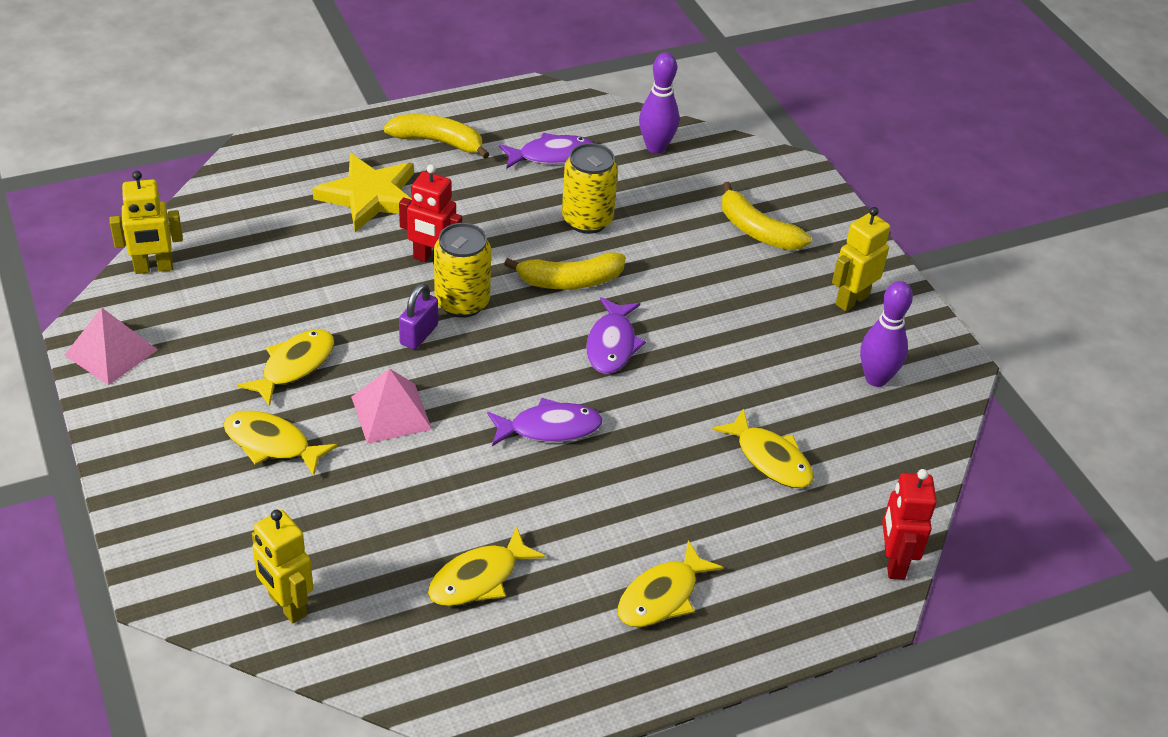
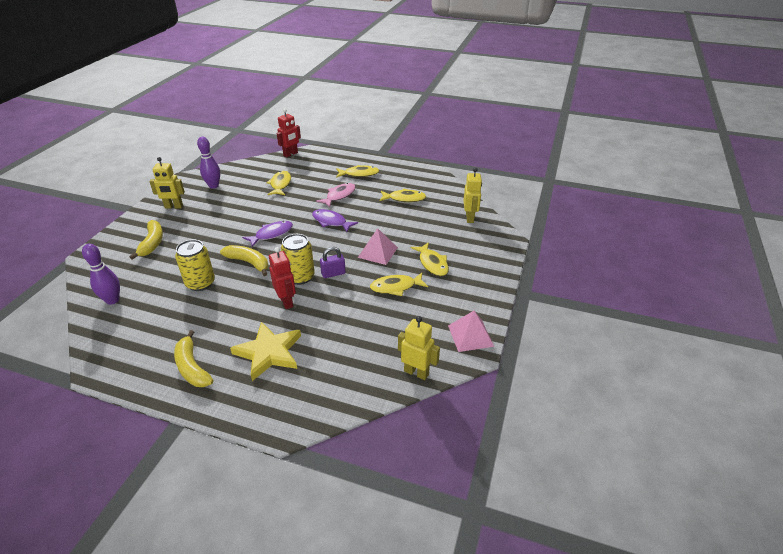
camera: 135 degrees left, 5 degrees down
(552, 155) = (158, 324): purple fish -> none
(618, 501) = (339, 196): none -> pink fish

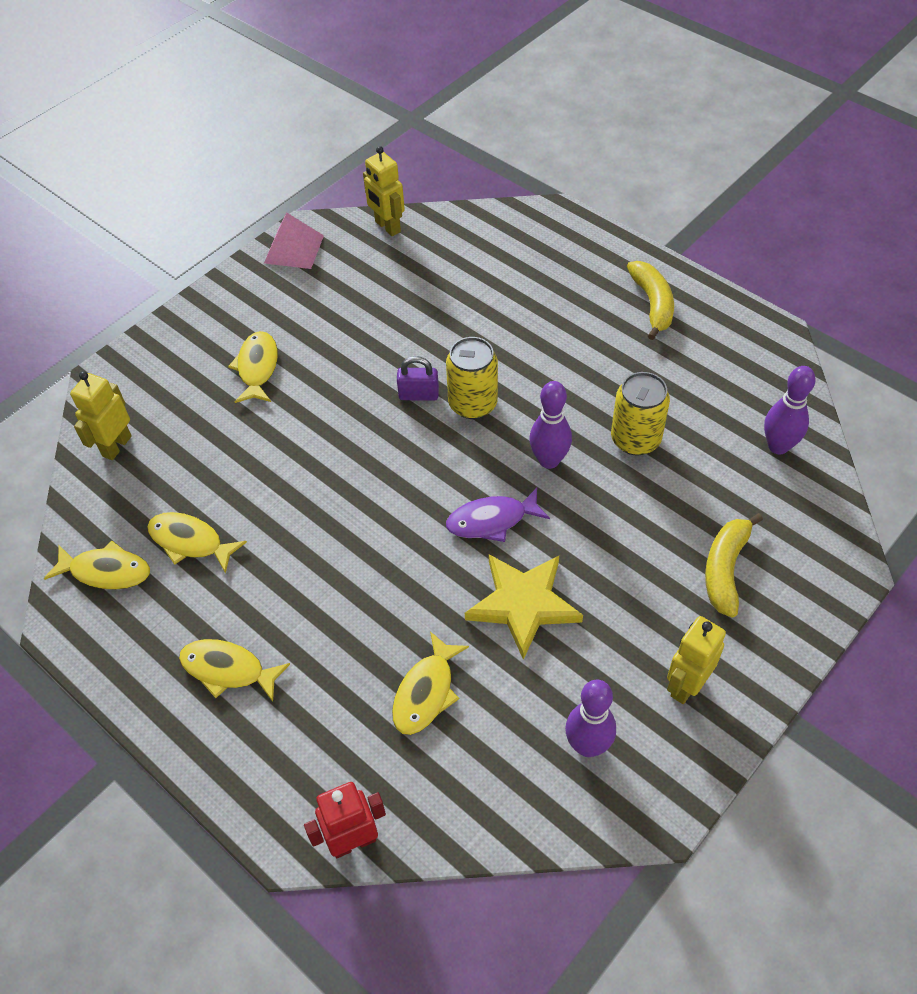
camera: 155 degrees left, 15 degrees up
(174, 207) = (686, 685): yellow robot -> yellow robot turned 75 degrees counterclockwise
(248, 263) = (549, 460): yellow banana -> purple bowling pin
(269, 352) = (552, 296): yellow star -> yellow star (523, 604)
(286, 302) = (508, 364): red robot -> none
(331, 222) = (368, 519): purple fish -> none
(339, 196) = (314, 599): pink fish -> none
(377, 252) = (326, 417): pink pyramid -> none
(396, 287) = (339, 343): yellow fish -> yellow fish (106, 571)

